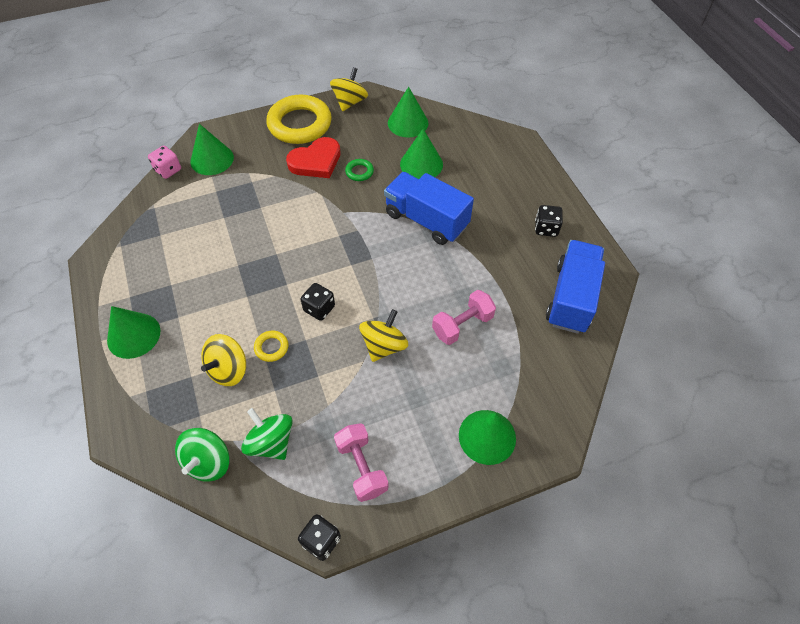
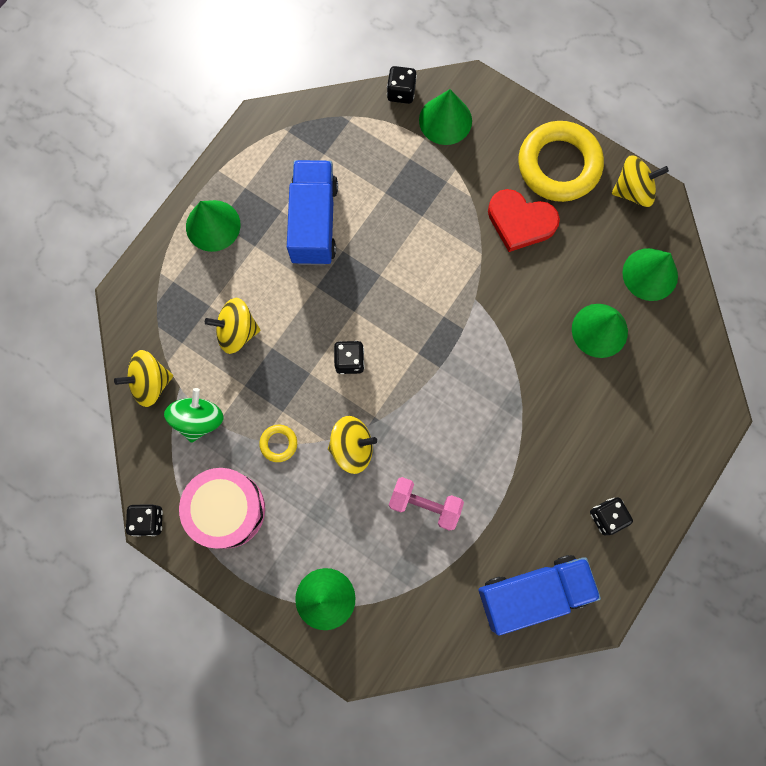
camera: 55 degrees right, 20 degrees up
(168, 170) = (401, 92): pink dice -> black dice
(208, 462) = (150, 383): green spinning top -> yellow spinning top
(271, 347) = (282, 350): yellow ring -> yellow ring (278, 443)
(359, 172) = (539, 275): green ring -> none
(362, 467) = (227, 509): pink dumbbell -> pink drum
(426, 220) = (526, 387): blue truck -> blue truck (314, 222)

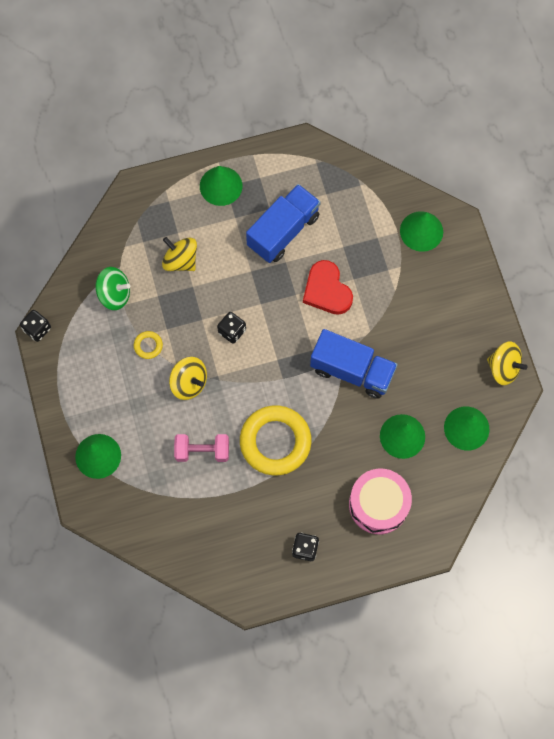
camera: 40 degrees right, 5 degrees down
(150, 383) = (105, 251): yellow spinning top -> none
(199, 419) = (114, 294): green spinning top -> green spinning top turned 45 degrees clockwise
(227, 509) = (86, 359): pink drum -> pink drum (378, 504)
(401, 92) = (408, 192): black dice -> none
(425, 504) = (202, 451): pink dumbbell -> pink dumbbell turned 60 degrees counterclockwise
(520, 222) = (412, 331): red heart -> red heart (327, 290)
(533, 592) = (221, 554): blue truck -> blue truck (352, 370)
(559, 165) = (469, 315): yellow ring -> yellow ring (275, 442)

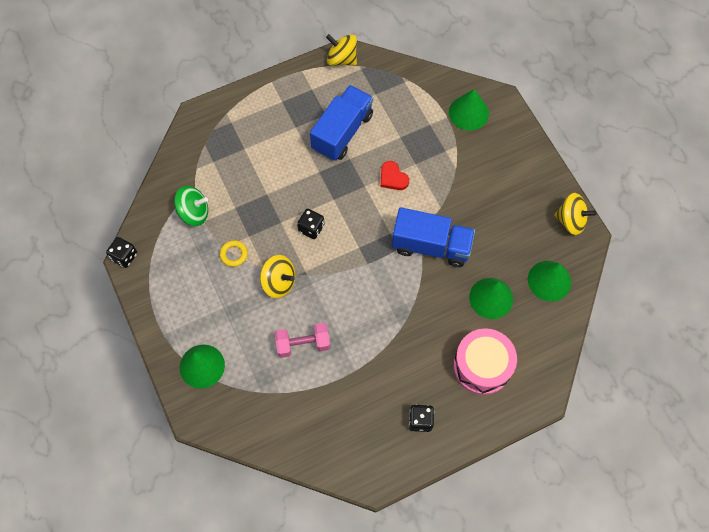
camera: 10 degrees left, 5 degrees down
(180, 260) = (251, 173): yellow spinning top -> yellow spinning top (342, 59)
(221, 186) = (277, 101): green cone -> none
(275, 442) = (371, 323): yellow ring -> none
(327, 290) = (393, 178): red heart -> red heart, size x0.62

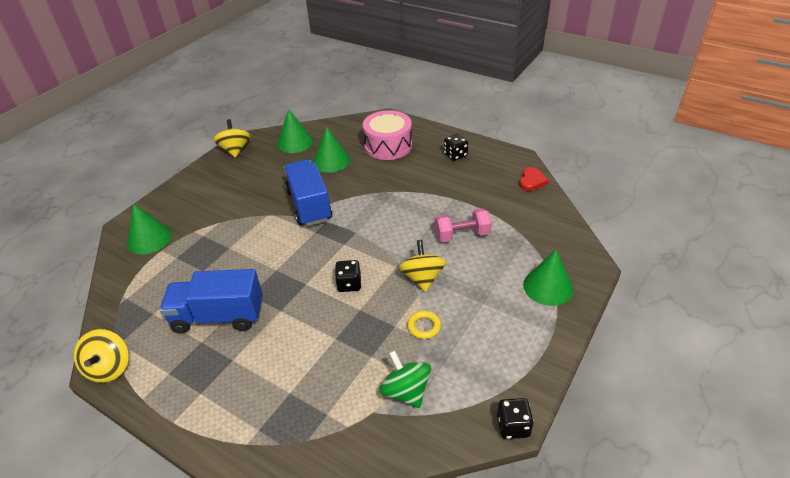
camera: 120 degrees left, 25 degrees down
(303, 344) = (462, 235): pink dumbbell -> pink dumbbell turned 60 degrees counterclockwise
(393, 178) = (254, 255): red heart -> red heart (531, 181)

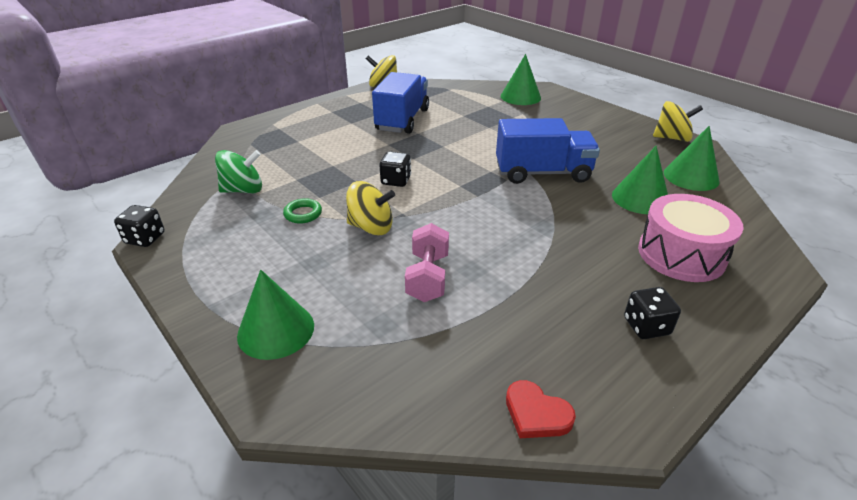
camera: 105 degrees right, 5 degrees down
(424, 326) = (303, 214): yellow ring -> green ring

